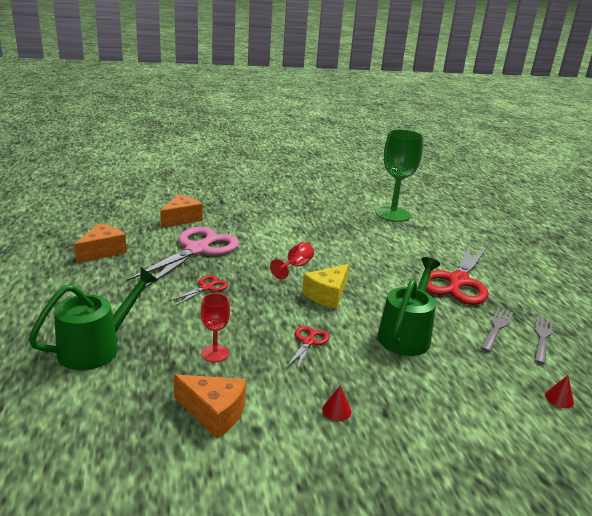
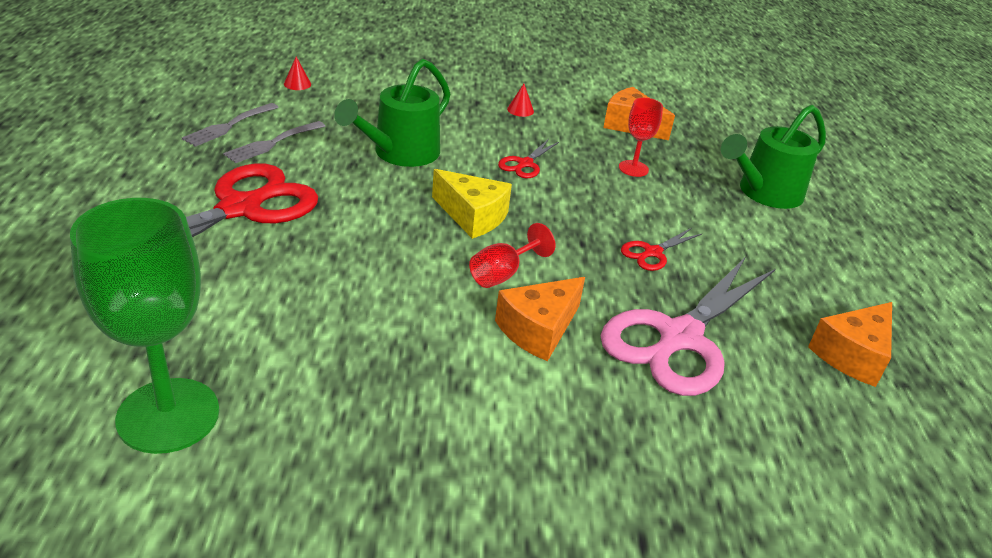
camera: 170 degrees left, 10 degrees up
(181, 219) = (735, 454): orange cheese -> orange cheese (538, 330)
(327, 295) = (472, 216): yellow cheese -> yellow cheese turned 75 degrees clockwise

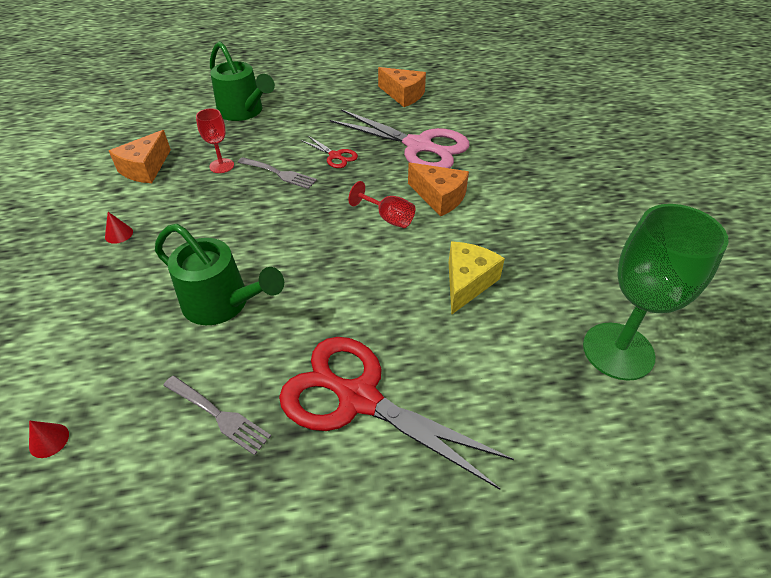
camera: 95 degrees left, 10 degrees up
(229, 126) = (181, 477): grey fork -> grey fork (279, 174)
(472, 216) = (319, 241): yellow cheese -> yellow cheese (467, 283)
(525, 164) = (226, 222): red scissors -> none

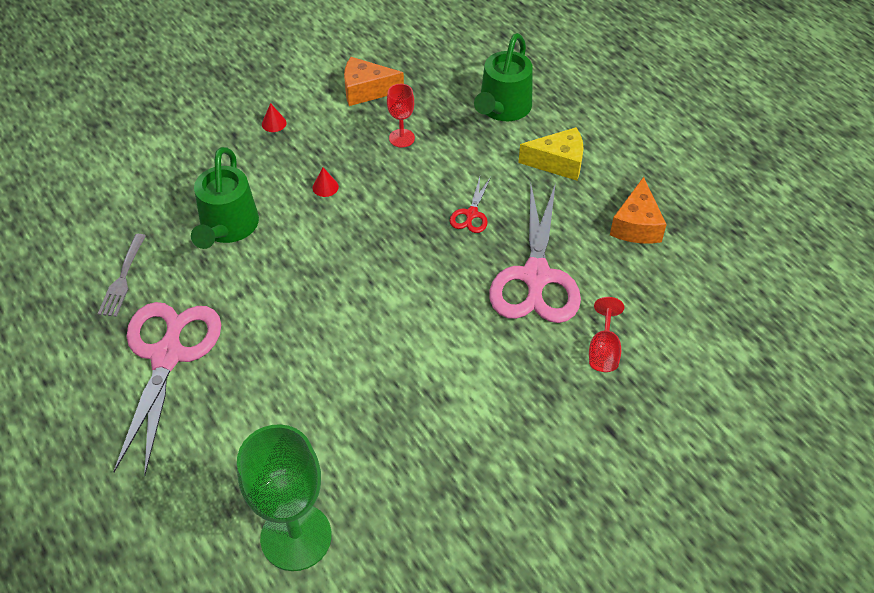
camera: 65 degrees right, 5 degrees up
(49, 440) = (73, 201): red cone -> red cone (325, 187)
(279, 174) = (415, 184): grey fork -> none
(358, 398) = (167, 355): red scissors -> pink scissors
(388, 218) = (394, 295): red goblet -> red goblet (603, 350)
(439, 197) = (452, 326): orange cheese -> none
(467, 283) = (332, 389): yellow cheese -> yellow cheese (558, 163)

